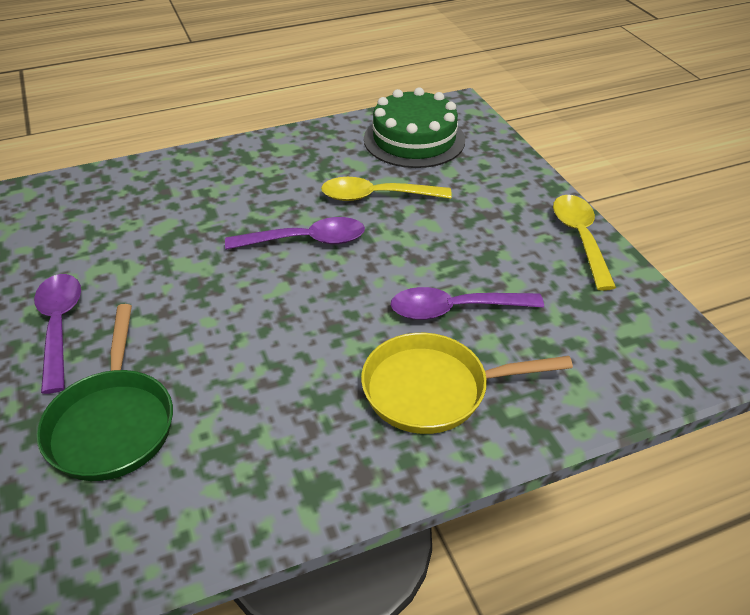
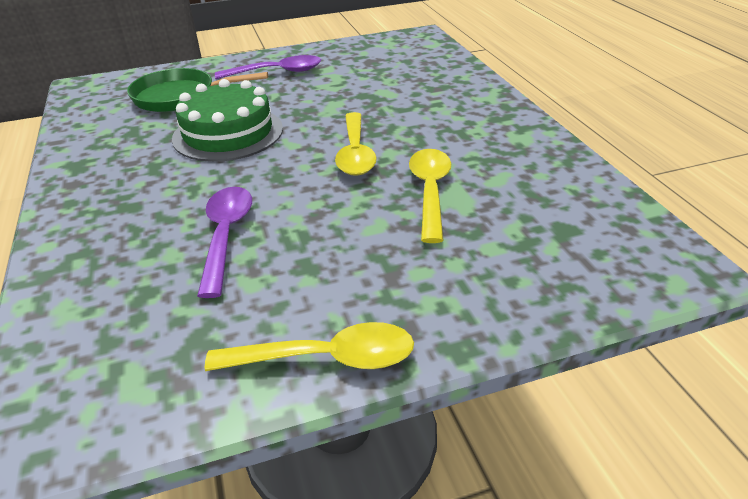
camera: 95 degrees right, 5 degrees down
(306, 241) = (355, 153): purple spoon -> yellow spoon
(414, 139) = (565, 221): green cake -> green cake (228, 133)
(433, 389) = (130, 217): yellow pan -> none

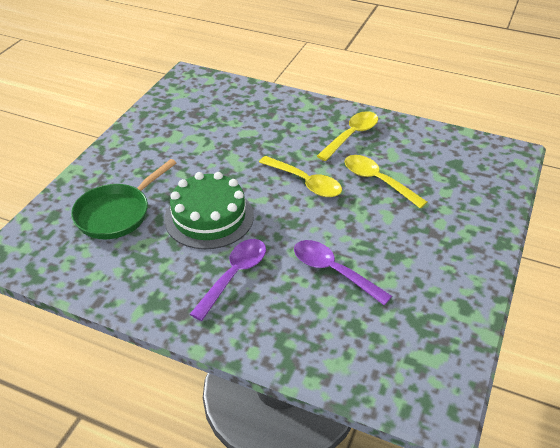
camera: 50 degrees left, 5 degrees up
(277, 72) = (148, 155): purple spoon -> purple spoon (234, 275)
(326, 358) = (472, 284): yellow spoon -> yellow spoon (351, 135)

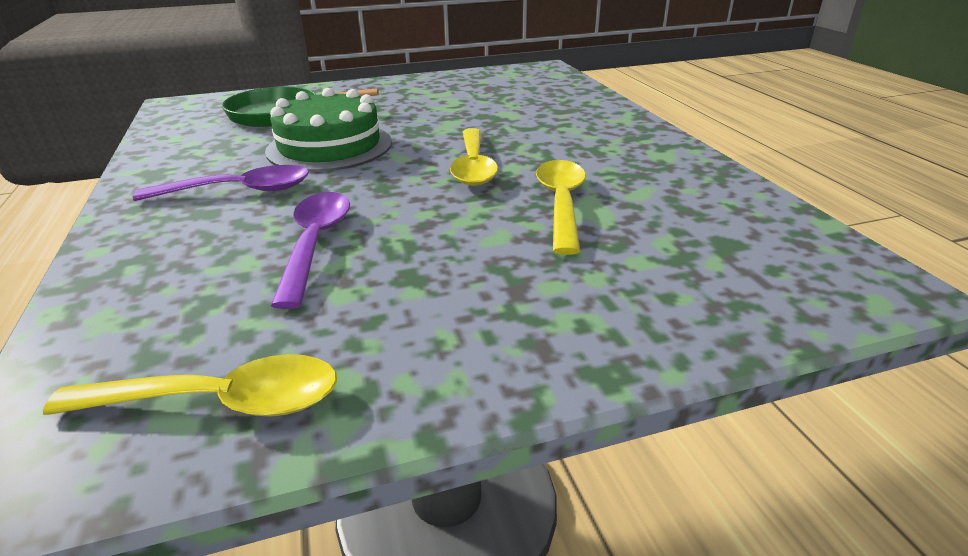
camera: 50 degrees right, 10 degrees down
(351, 135) = (620, 157): yellow spoon -> yellow spoon (220, 402)

